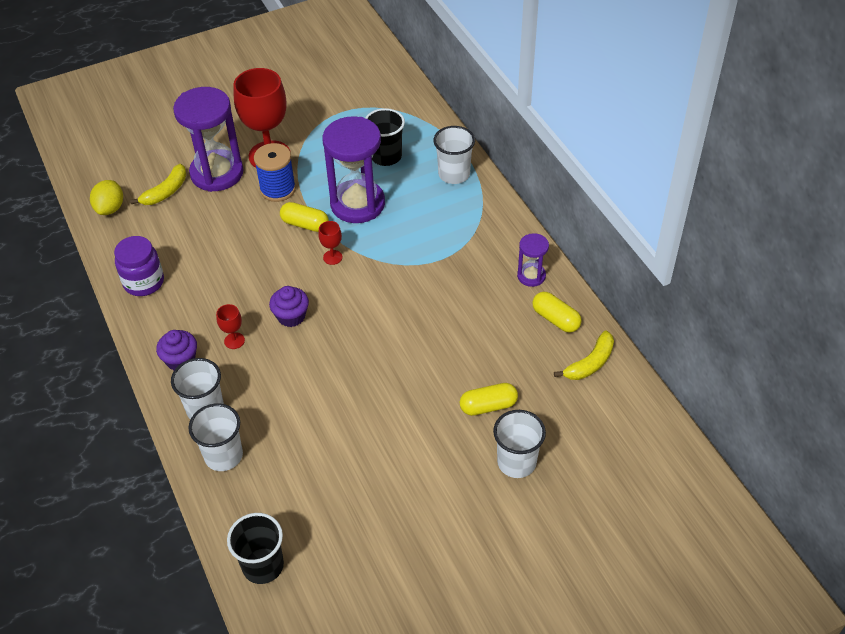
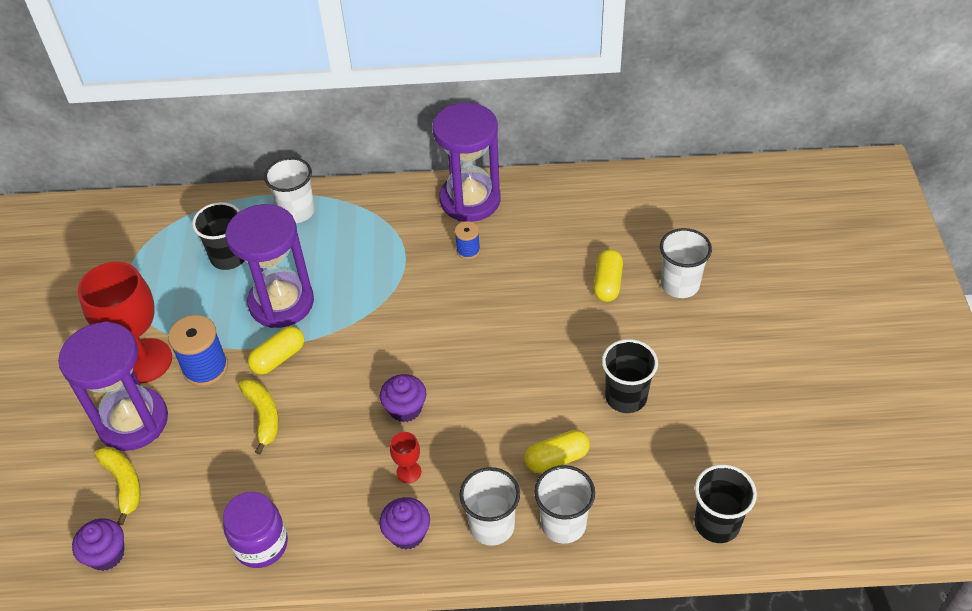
camera: 65 degrees left, 0 degrees up
(110, 208) = (106, 554): yellow lemon -> purple cupcake
(332, 257) = (344, 347): red goblet -> none
(367, 459) = (626, 397): none -> black cup
(472, 295) = (468, 250): none -> blue spool
(531, 276) = (470, 200): purple hourglass -> purple hourglass, size x2.04
(555, 319) = (532, 201): yellow capsule -> yellow capsule (556, 459)
(590, 363) = (595, 197): yellow banana -> yellow banana (263, 416)

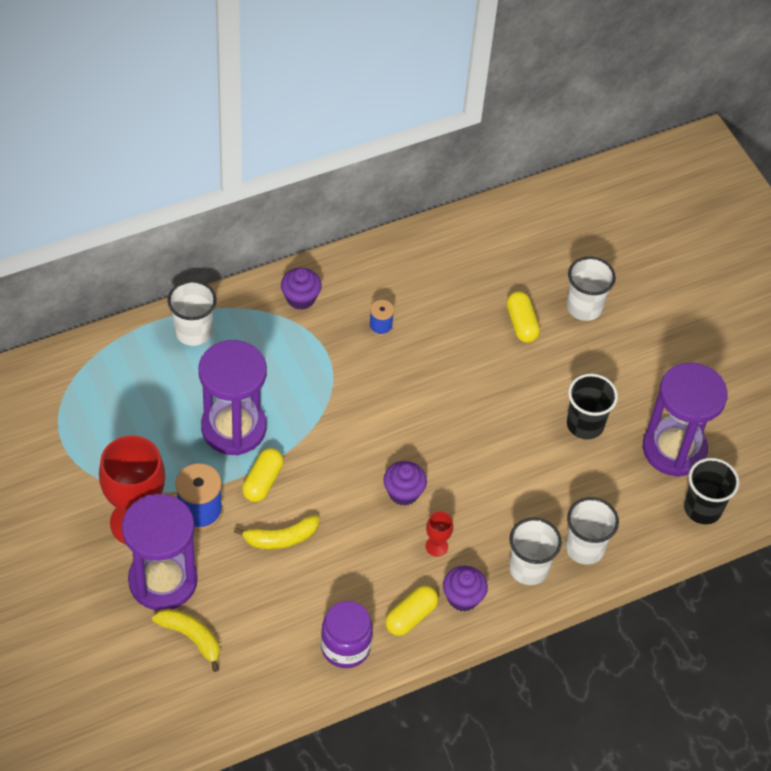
camera: 30 degrees left, 5 degrees up
(106, 554) = (215, 700): purple cupcake -> purple cupcake (300, 298)
(229, 257) = (154, 397): black cup -> none
(263, 416) = (281, 538): yellow banana -> yellow banana turned 120 degrees clockwise
(470, 200) = (355, 274): purple hourglass -> purple hourglass (674, 449)
(556, 459) = (553, 496): yellow capsule -> yellow capsule (411, 616)

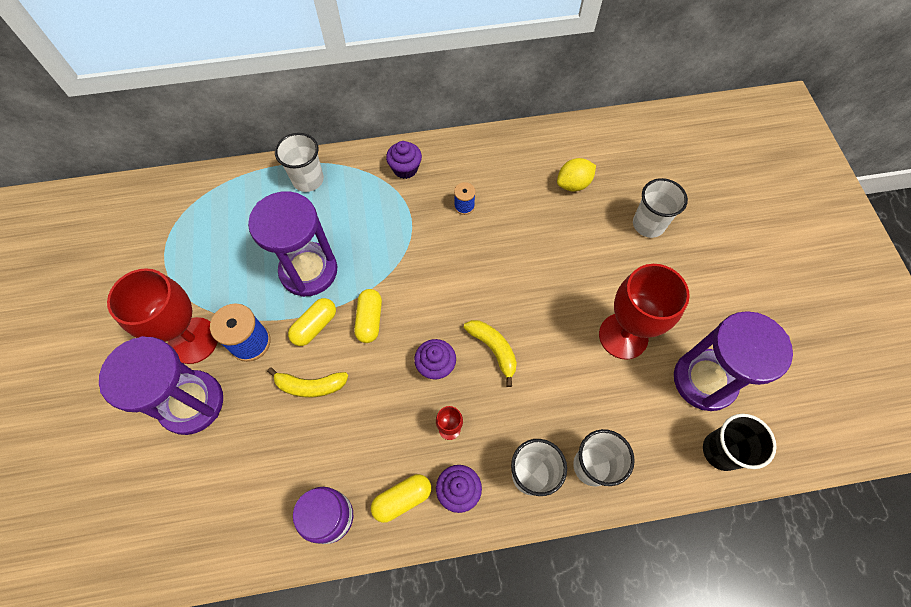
camera: 20 degrees right, 10 degrees up
(191, 637) = (193, 468): yellow banana -> yellow banana (493, 349)
(493, 279) = (573, 184): none -> yellow lemon
(521, 324) = (588, 228): yellow capsule -> yellow capsule (369, 320)
(585, 424) = (623, 336): black cup -> red goblet

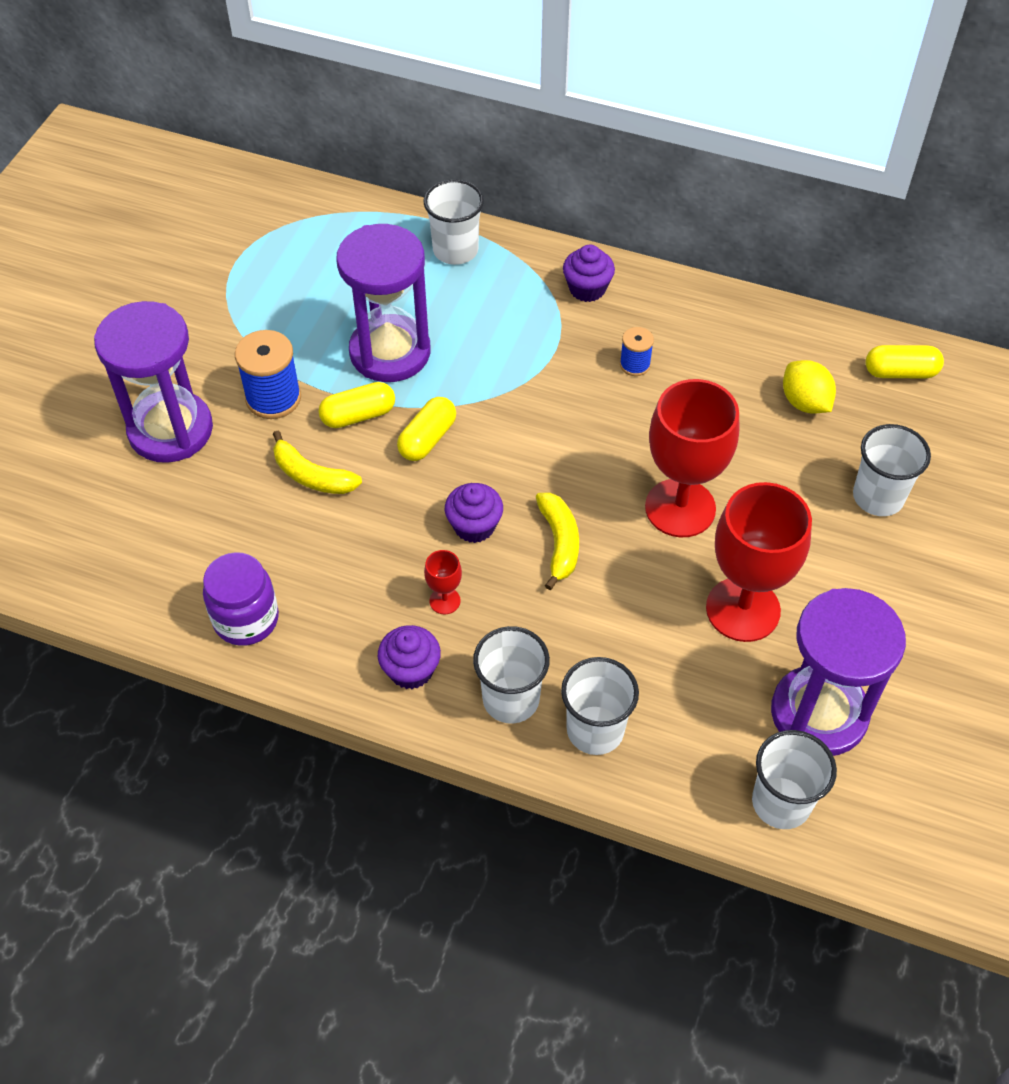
camera: 30 degrees right, 10 degrees down
(193, 340) = (212, 366): red goblet -> red goblet (680, 508)
(402, 499) = (339, 644): yellow capsule -> yellow capsule (900, 372)
(573, 184) = (804, 402): yellow lemon -> yellow lemon turned 60 degrees clockwise
(721, 451) = (781, 802): black cup -> white cup

